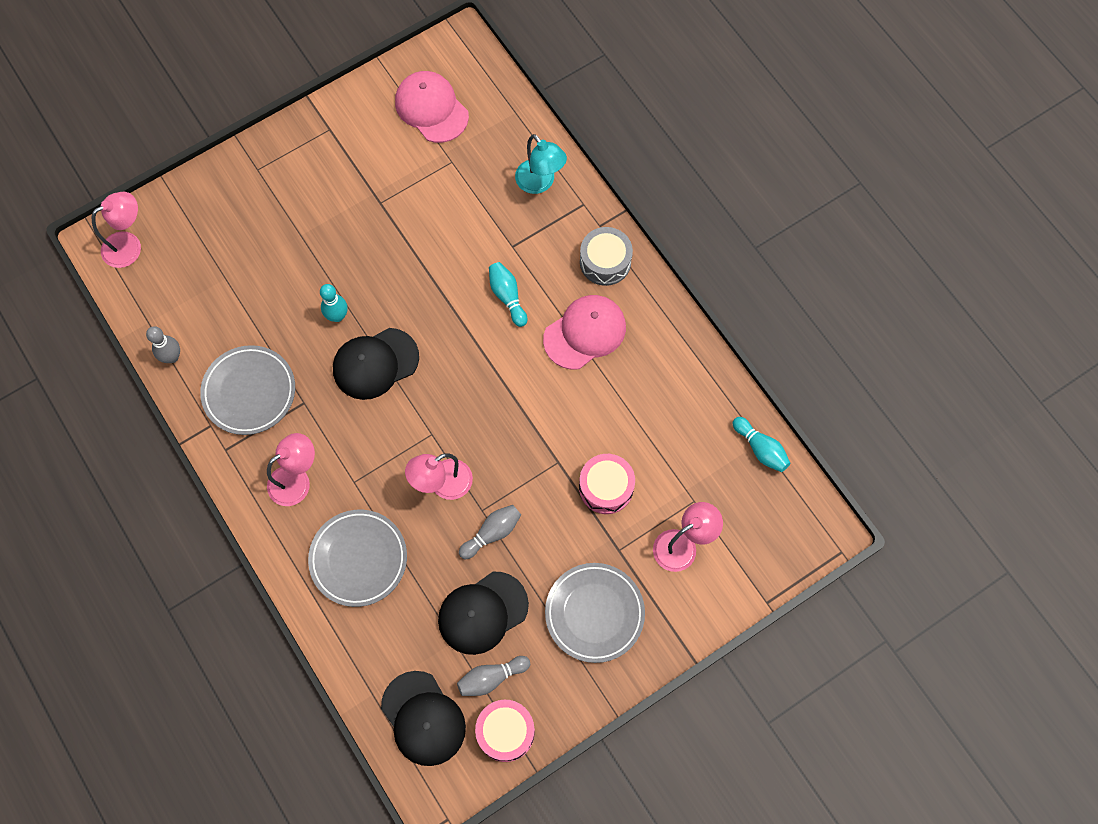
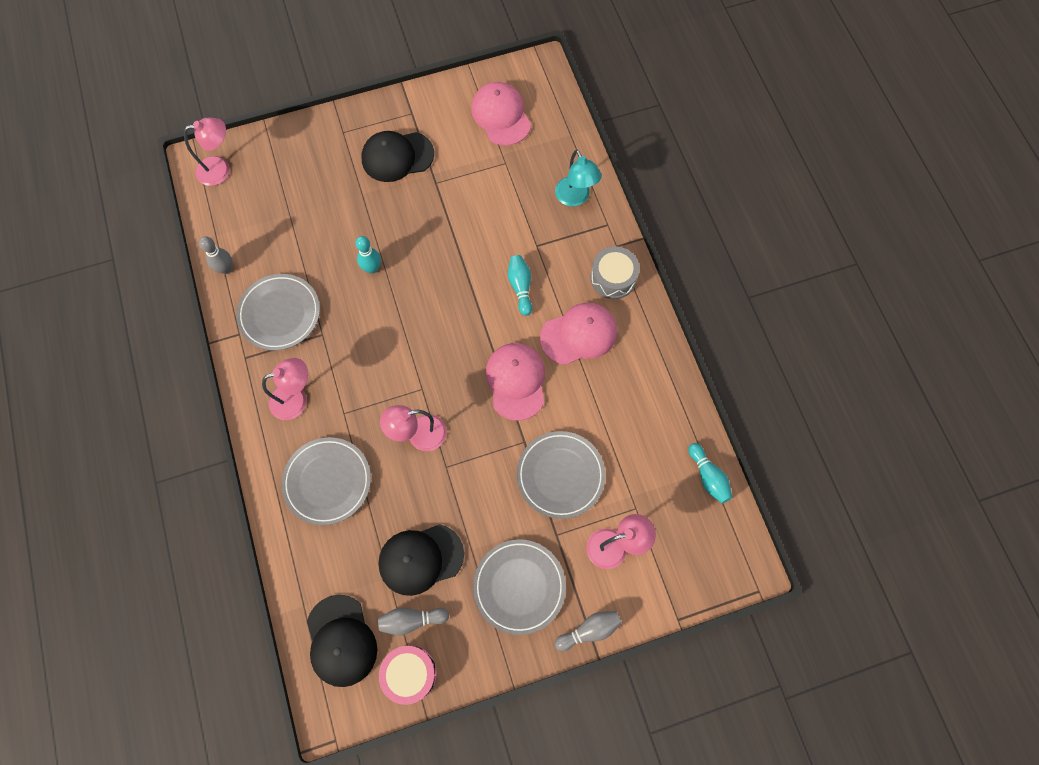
camera: 15 degrees right, 0 degrees up
(375, 363) = (392, 316): black cap -> black cap (397, 156)
(492, 533) = (449, 490): grey bowling pin -> grey bowling pin (589, 630)
(531, 400) = (516, 381): none -> pink cap
(606, 487) = (560, 475): pink drum -> grey plate

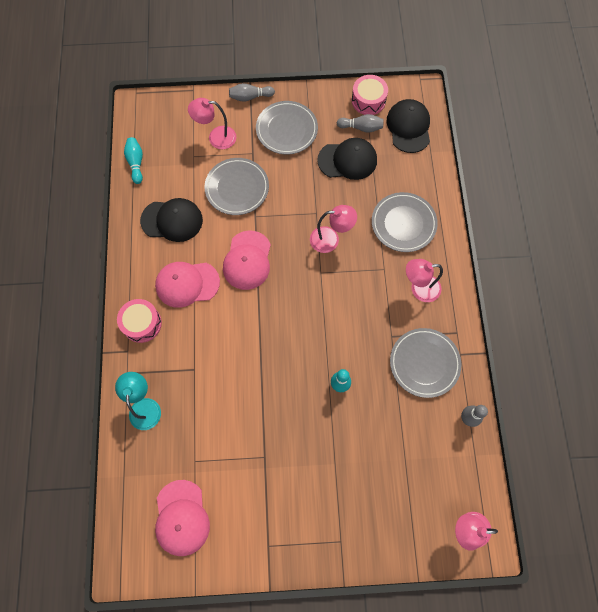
camera: 165 degrees left, 0 degrees up
(397, 156) = (293, 496): black cap -> black cap (172, 220)
(520, 287) = (220, 335): turquoise bowling pin -> none
(613, 278) = (142, 323): grey drum -> pink drum

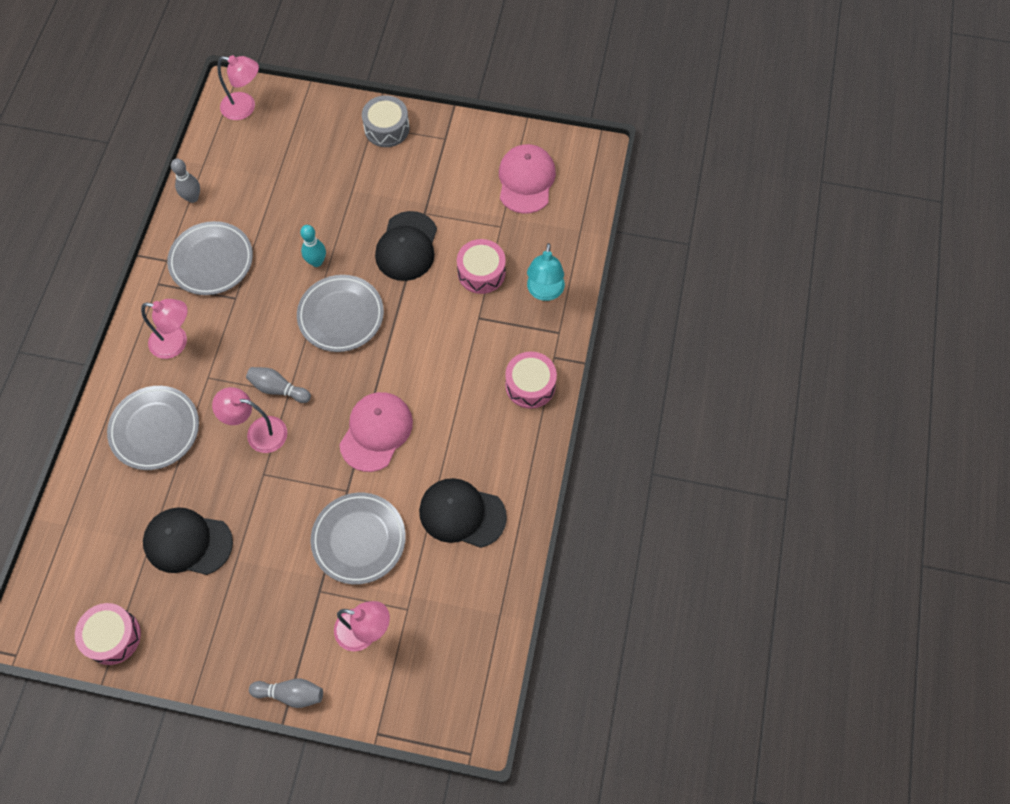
camera: 165 degrees left, 5 degrees down
(136, 163) = (495, 619): turquoise bowling pin -> none
(187, 284) = (462, 420): pink cap -> none
(201, 411) = (481, 272): none -> pink drum
(286, 130) = (255, 617): grey plate -> grey plate (341, 315)
(326, 542) = (387, 128): none -> grey drum
(361, 127) = (145, 591): grey bowling pin -> grey bowling pin (278, 389)
(408, 127) = (76, 573): black cap -> black cap (407, 246)

